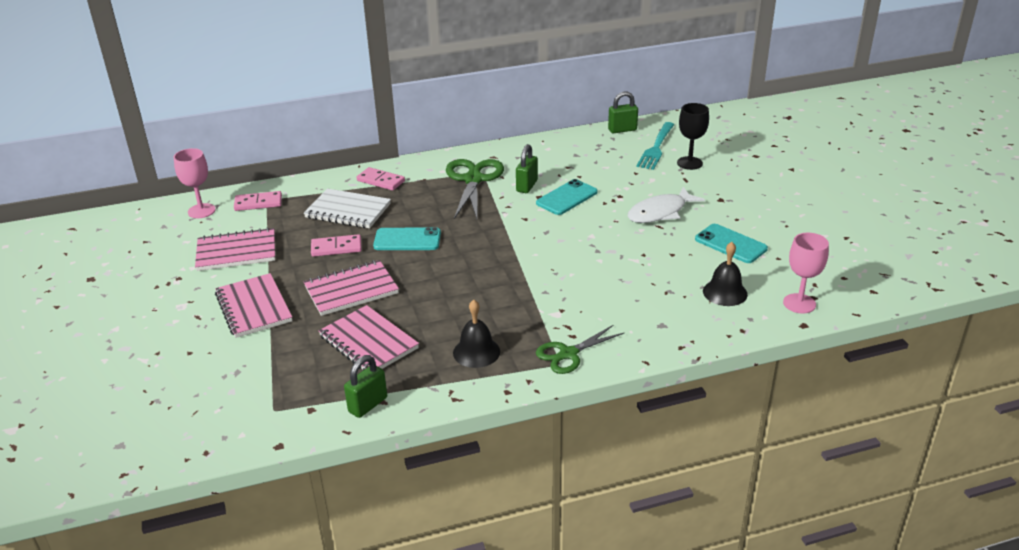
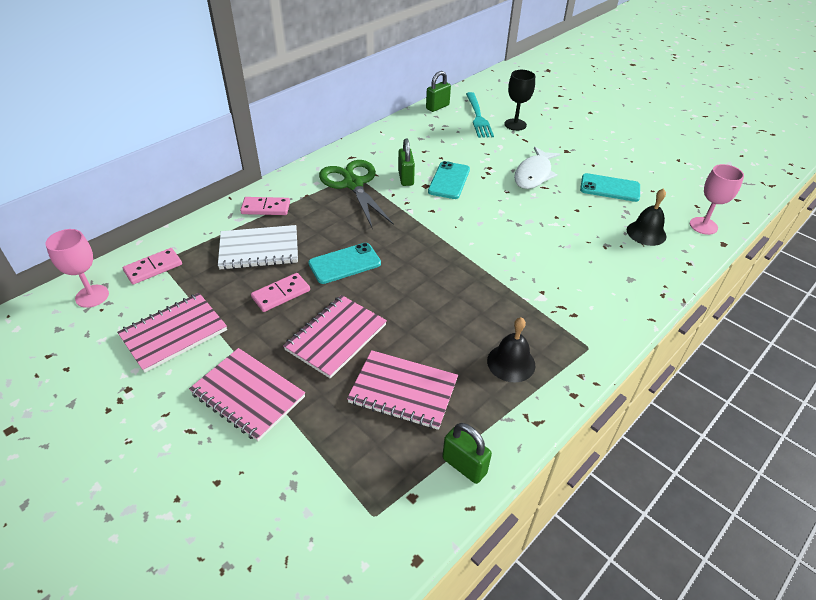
camera: 30 degrees left, 10 degrees up
(368, 405) = (464, 465): green padlock -> green padlock turned 60 degrees counterclockwise
(568, 354) = (587, 334): green scissors -> none

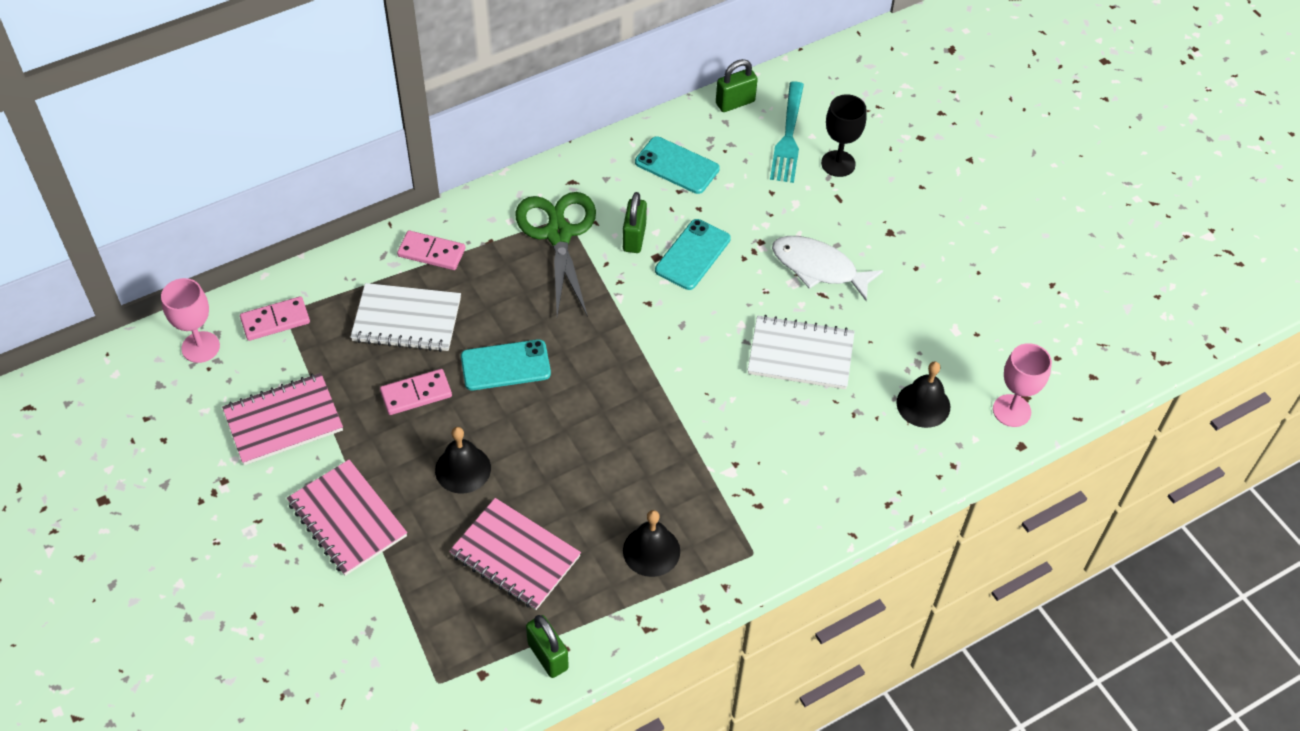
camera: 15 degrees right, 10 degrees up
(336, 337) = (463, 469): pink notebook -> black bell
(534, 174) = (819, 268): white fish -> white fish turned 75 degrees clockwise
(549, 220) = (800, 354): none -> white notebook
(610, 188) = (916, 316): turquoise phone -> turquoise phone (677, 165)

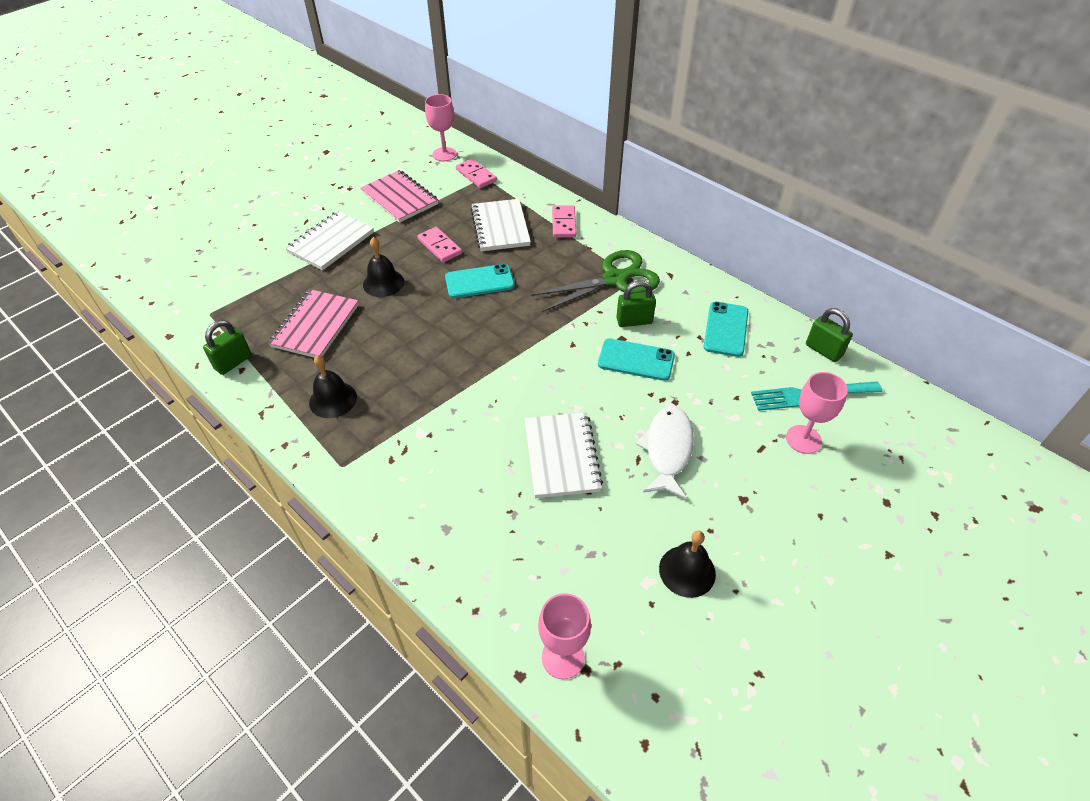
camera: 75 degrees right, 5 degrees down
(347, 519) = (331, 242): pink notebook -> white notebook
(505, 365) = (479, 282): turquoise phone -> turquoise phone turned 75 degrees counterclockwise
(838, 163) = (803, 439): black goblet -> pink goblet
(923, 404) = (541, 568): black bell -> black bell (687, 571)

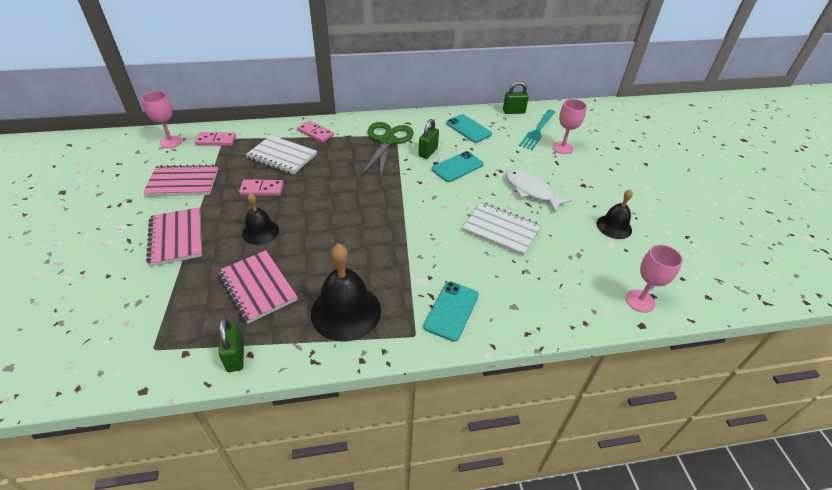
camera: 55 degrees left, 5 degrees down
(331, 242) = (176, 238): white notebook -> pink notebook
(333, 399) = (346, 311): black bell -> black bell, size x1.67
(479, 282) = (320, 189): turquoise phone -> turquoise phone (451, 311)

